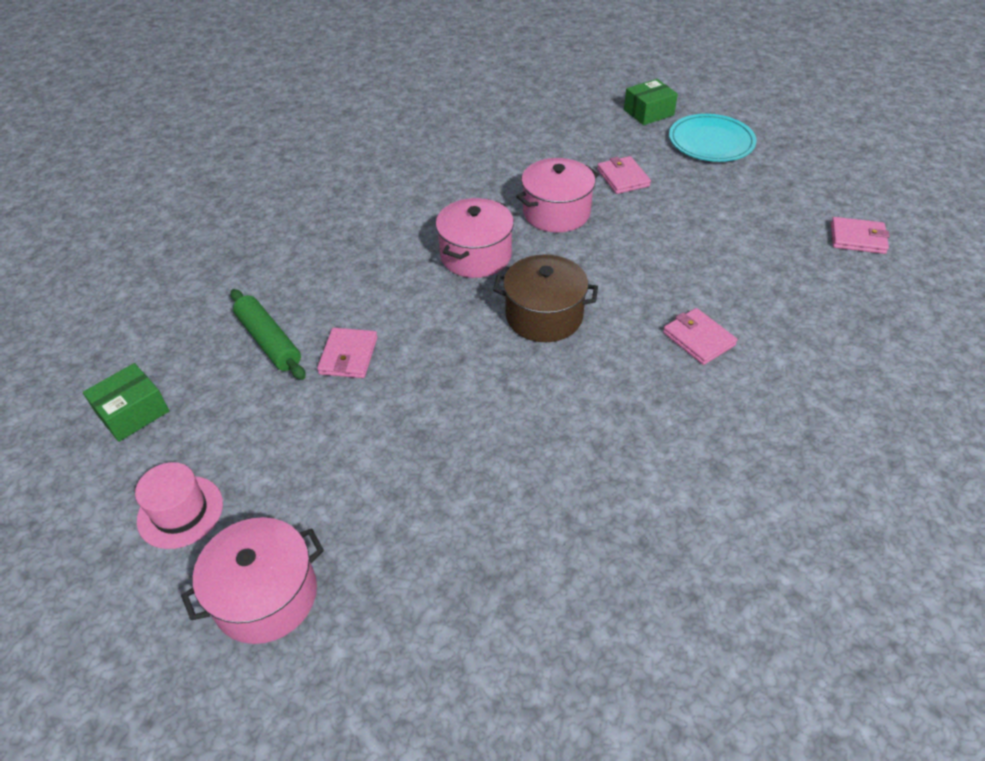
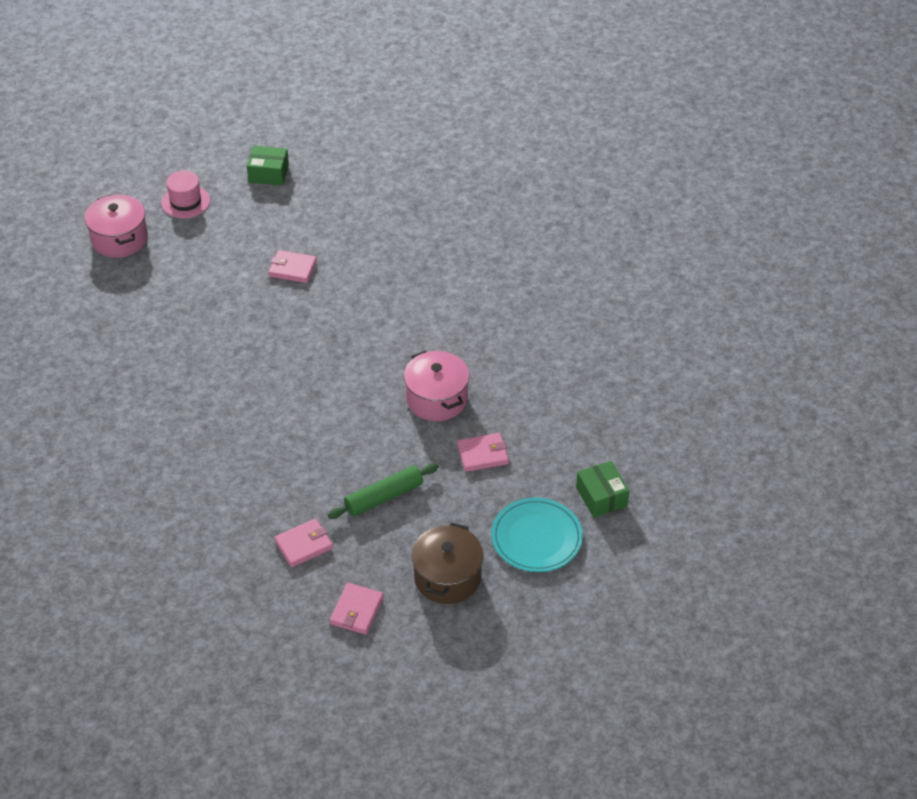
camera: 95 degrees right, 0 degrees up
(133, 412) = (268, 173): green box -> green box turned 45 degrees counterclockwise
(269, 341) = (317, 229): green rolling pin -> green rolling pin (384, 497)
(476, 255) = (388, 342): pink pot -> none
(544, 316) = (307, 376): brown pot -> brown pot (447, 577)
(698, 339) = (258, 463): pink wallet -> pink wallet (304, 545)

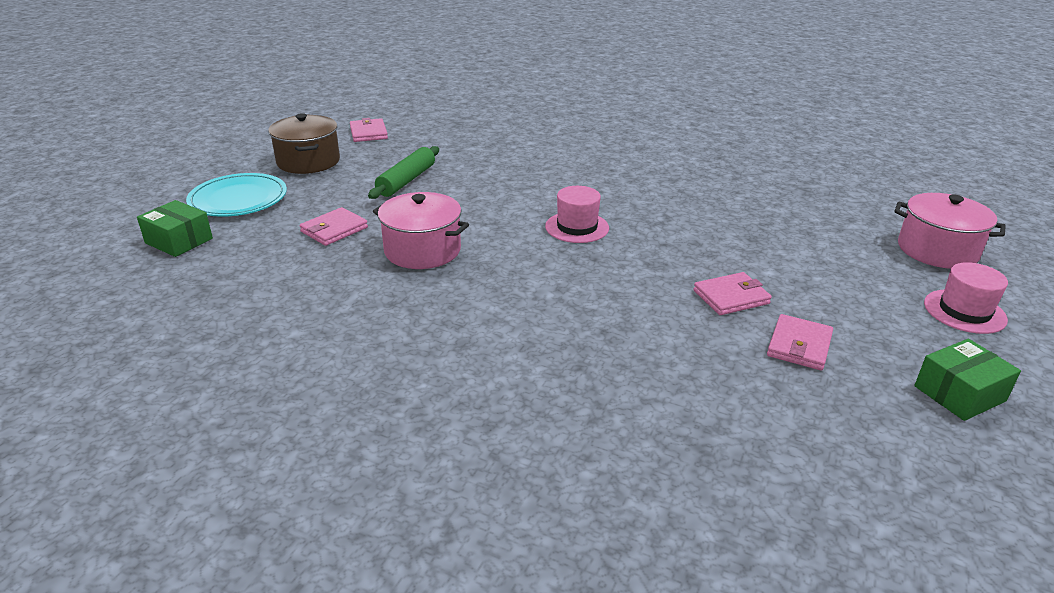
camera: 145 degrees right, 15 degrees down
(304, 545) = (444, 145): pink wallet -> pink wallet (799, 345)
(311, 371) = (577, 227): none -> pink hat

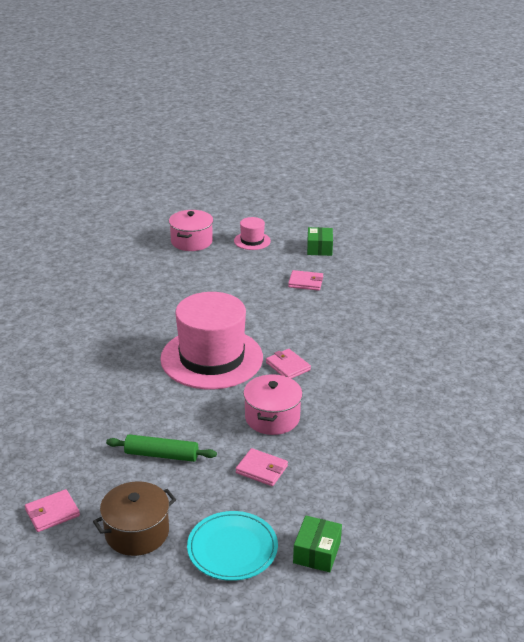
camera: 105 degrees left, 0 degrees up
(577, 227) = (212, 358): pink hat -> pink hat, size x2.29
(731, 297) = (271, 300): pink wallet -> pink wallet (288, 366)
(959, 393) = (319, 248): green box -> green box turned 45 degrees clockwise

